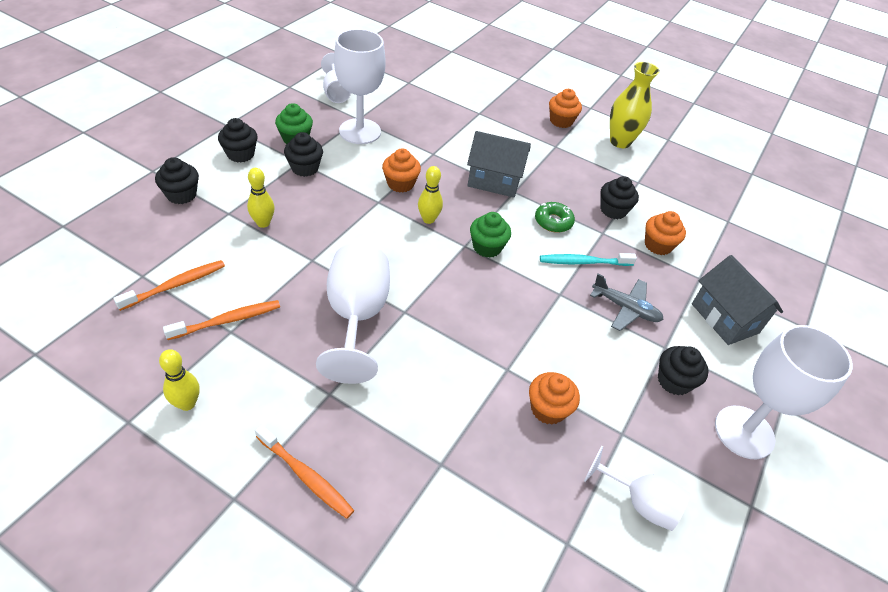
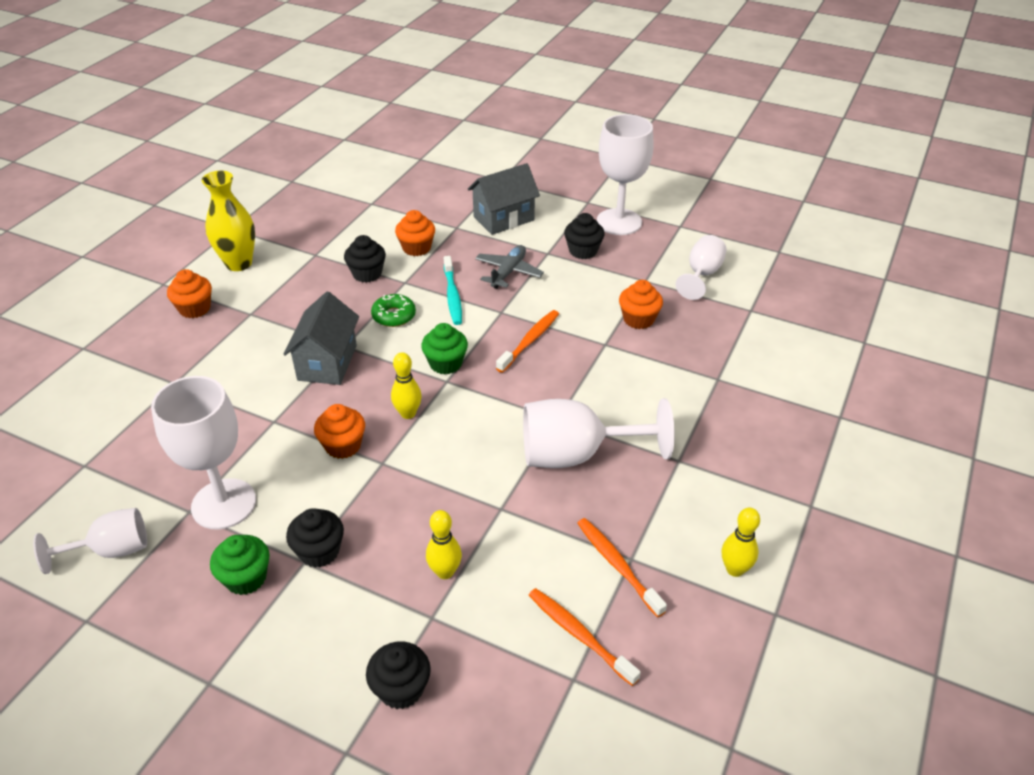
camera: 90 degrees left, 5 degrees down
(240, 154) = (292, 640): black cupcake -> none
(306, 476) = (767, 461): orange toothbrush -> orange toothbrush (529, 341)

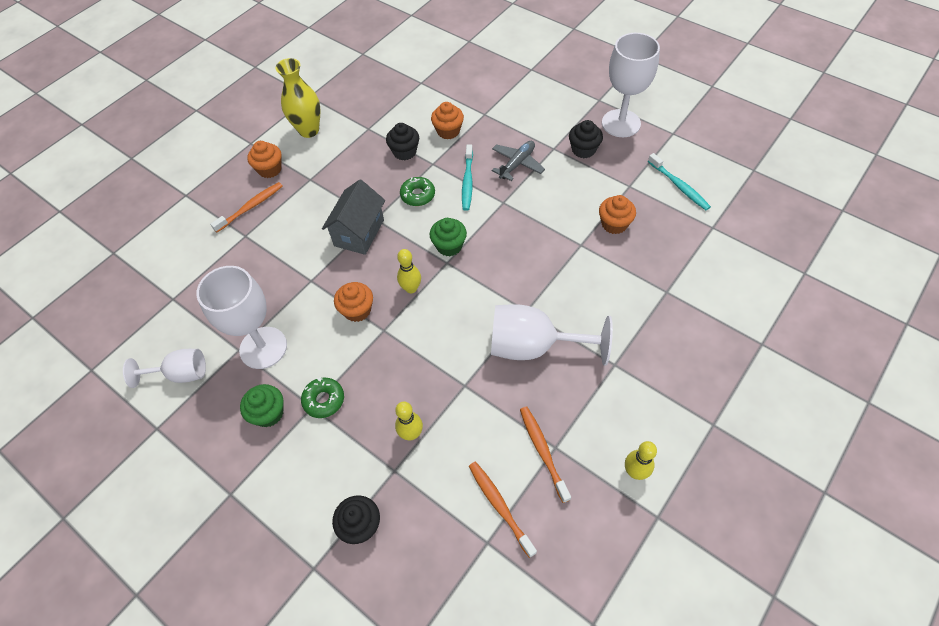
camera: 15 degrees right, 15 degrees up
(319, 551) = (324, 400): black cupcake -> green donut
(503, 219) = (524, 109): grey house -> none
(529, 341) = (520, 233): orange toothbrush -> orange toothbrush (250, 207)
(701, 275) = (679, 186): white goblet -> turquoise toothbrush

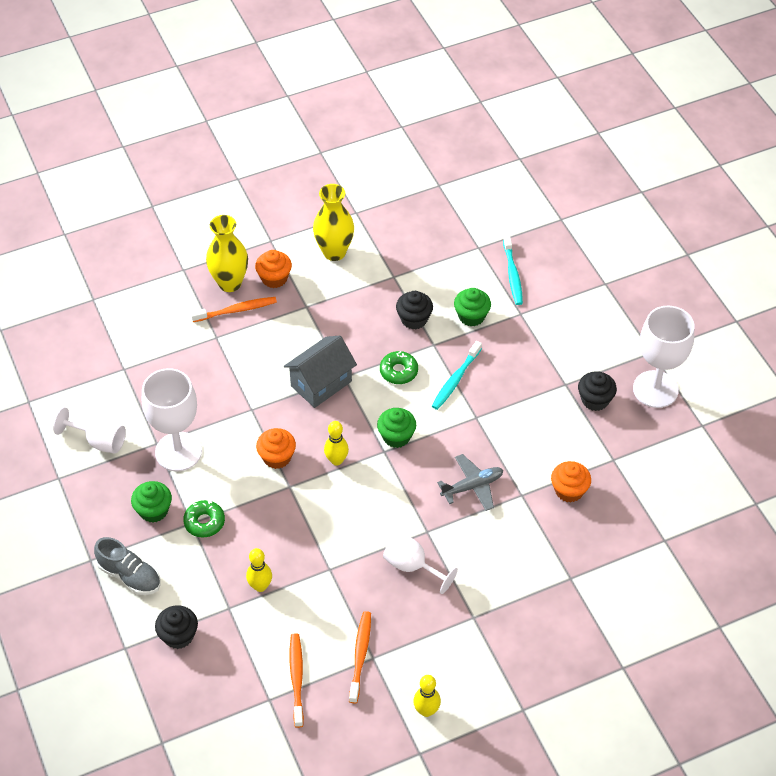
camera: 25 degrees right, 5 degrees down
(233, 188) = (230, 283): none -> yellow vase
(278, 489) = (130, 575): none -> grey shoe
(448, 131) = (471, 316): orange cupcake -> green cupcake
(517, 164) = (517, 384): grey plane -> grey plane (472, 486)
(534, 346) = (412, 566): white goblet -> white goblet, size x0.61
(679, 186) = (664, 483): turquoise toothbrush -> turquoise toothbrush (512, 274)

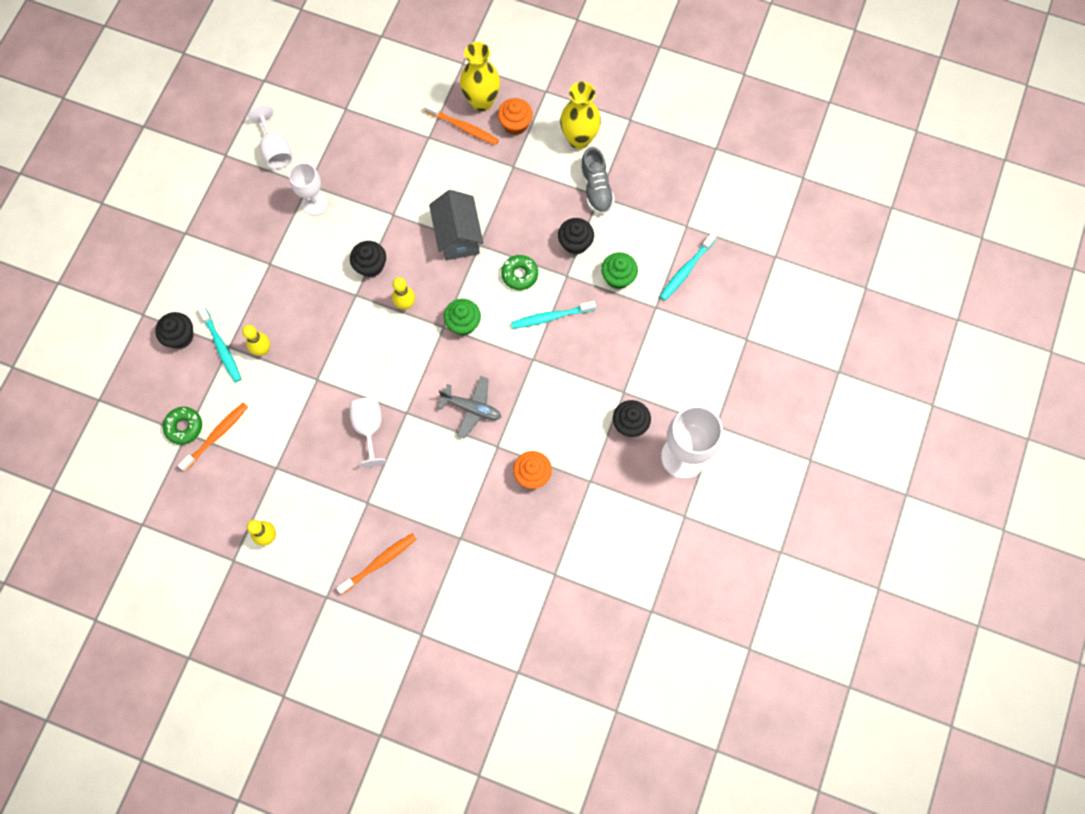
camera: 45 degrees right, 20 degrees up
(130, 575) = (195, 266): grey shoe -> grey shoe (596, 188)
(154, 510) = (256, 233): green cupcake -> none
(178, 451) = (315, 203): white goblet -> white goblet, size x0.61
(204, 522) = (277, 271): green donut -> green donut (184, 427)
(223, 613) = (221, 347): none -> turquoise toothbrush
(277, 457) = (370, 266): orange cupcake -> black cupcake
(321, 383) = (458, 236): grey house -> grey house turned 75 degrees clockwise
(360, 655) = (270, 458): orange toothbrush -> orange toothbrush (379, 562)

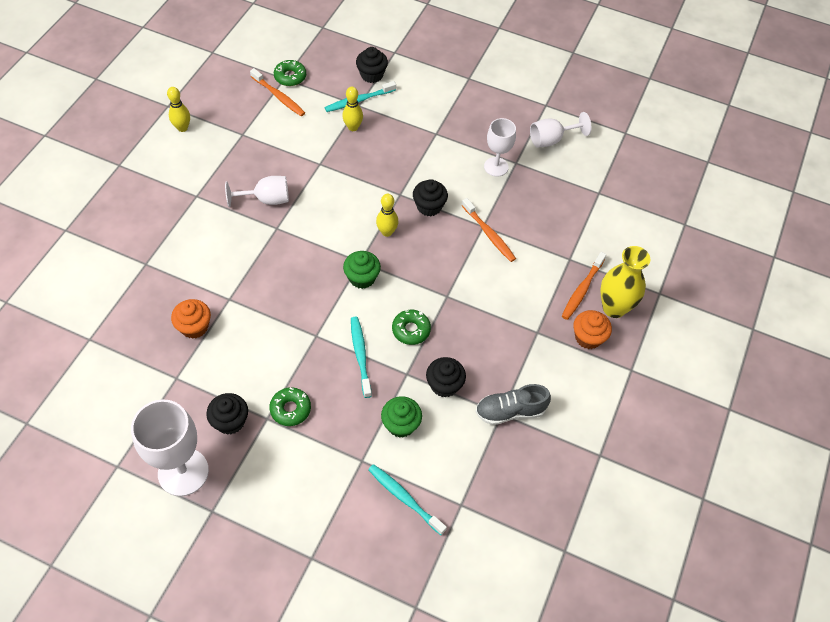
camera: 90 degrees right, 15 degrees down
(379, 562) = (139, 202): orange toothbrush -> orange toothbrush (489, 234)
(458, 236) = (457, 278): grey house -> none
(471, 408) = (272, 280): grey plane -> none
(579, 139) = (572, 399): yellow vase -> none
(612, 372) = (290, 409): none -> green donut

